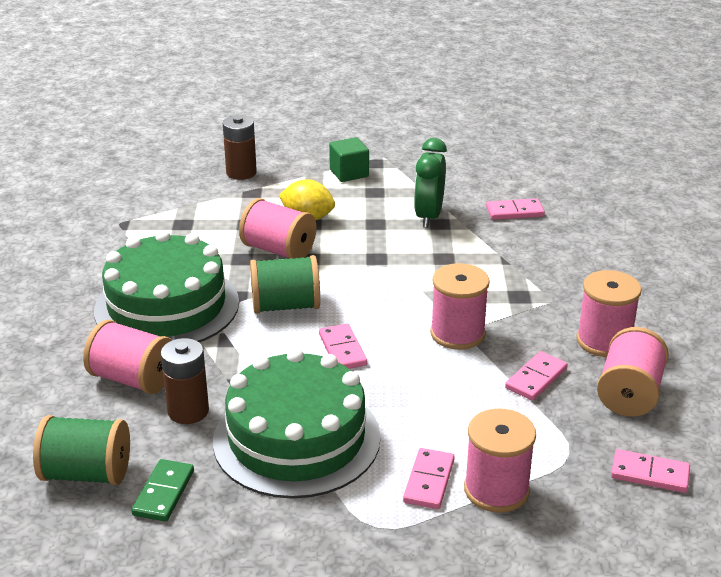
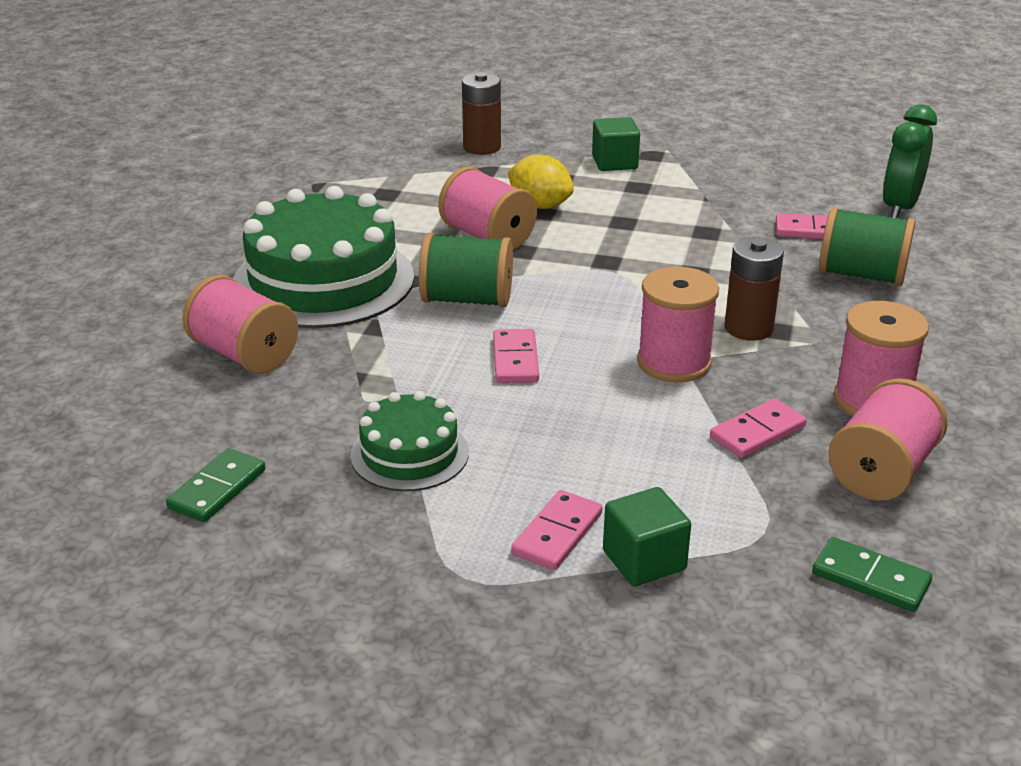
camera: 15 degrees right, 0 degrees up
(86, 473) = (138, 451): green spool -> green spool (861, 275)
(188, 411) = (292, 400): brown battery -> brown battery (748, 328)
(296, 439) = (409, 454): green cake -> green cake, size x0.54
(429, 216) = (695, 222): green clock -> green clock (900, 207)
(496, 490) = (644, 560): pink spool -> green cube
(649, 474) = (870, 578): pink domino -> green domino

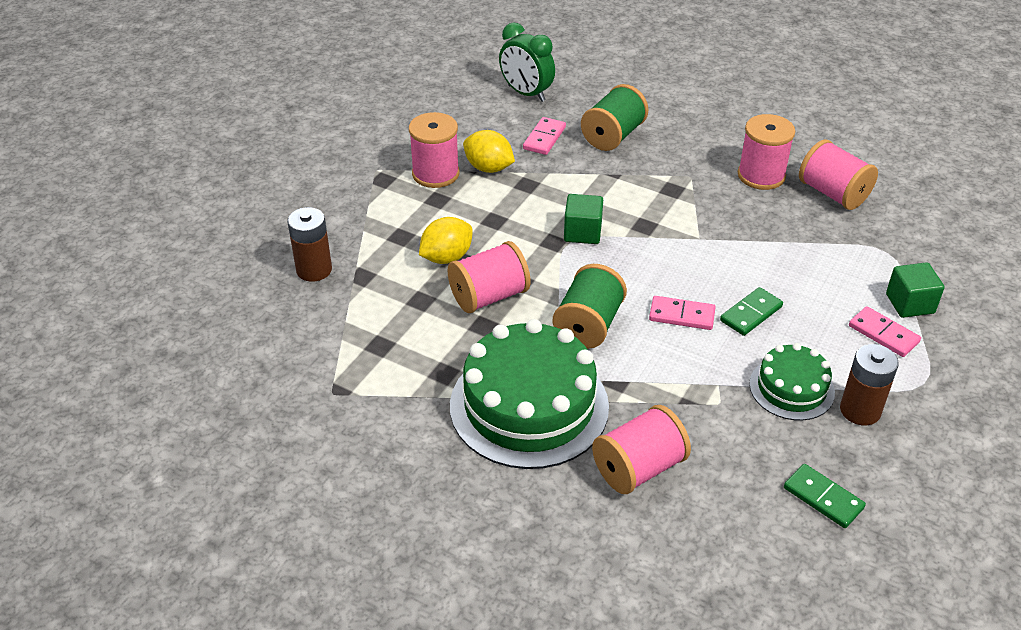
camera: 75 degrees left, 10 degrees up
(614, 162) = (387, 201): green cube -> green cube (582, 232)
(674, 362) = (702, 242): pink spool -> pink spool (435, 173)
(720, 206) = (488, 168): none -> yellow lemon
(748, 328) = (667, 200): brown battery -> brown battery (860, 410)
(757, 432) = (788, 228): pink domino -> none
(870, 578) = (927, 225): green domino -> green domino (751, 314)

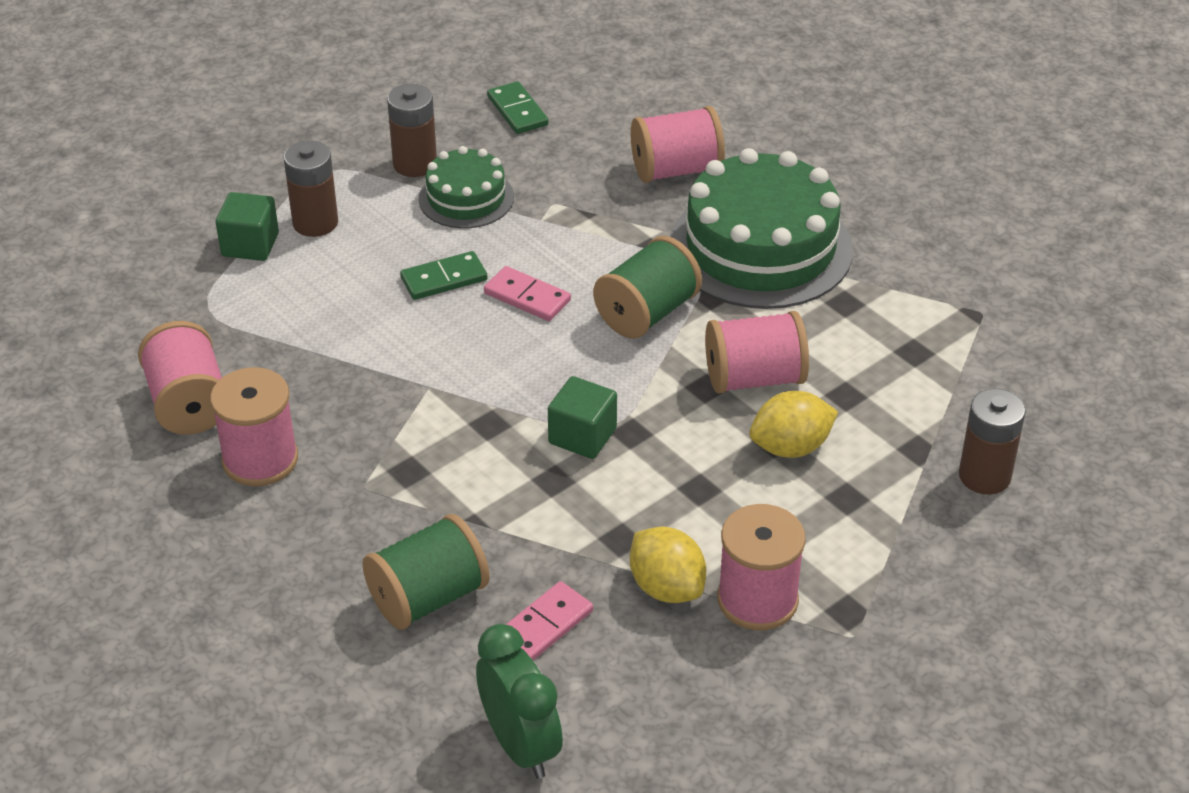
camera: 160 degrees left, 0 degrees up
(883, 334) = (315, 222): pink domino -> brown battery

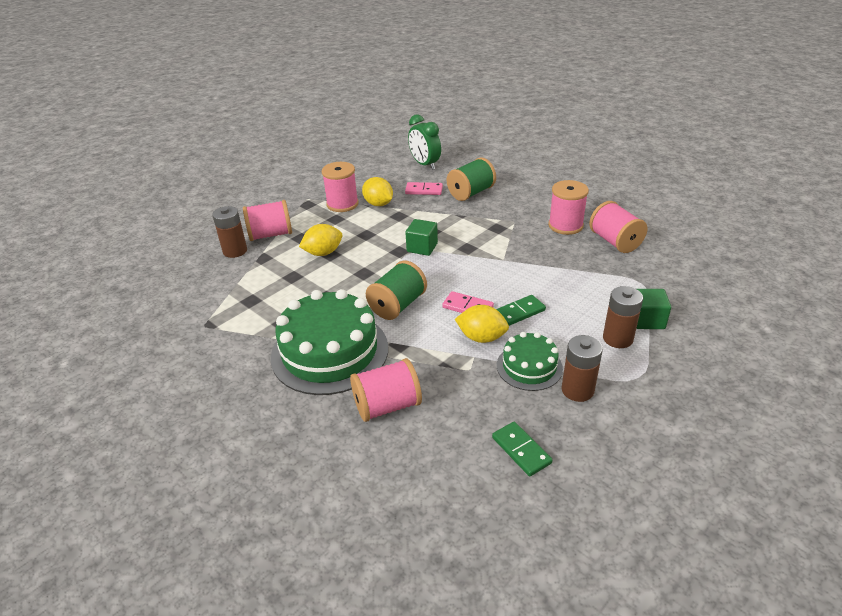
camera: 175 degrees right, 5 degrees down
(520, 245) = (481, 337): none -> yellow lemon
(545, 625) = (424, 190): pink domino -> pink domino turned 60 degrees clockwise
(754, 378) = (339, 279): pink spool -> pink spool (271, 235)

